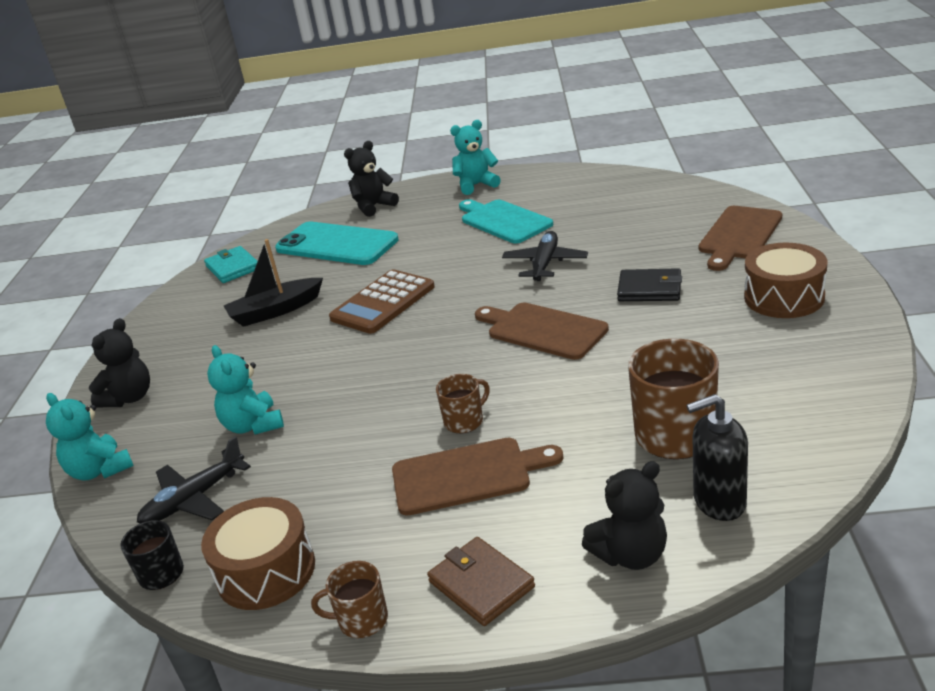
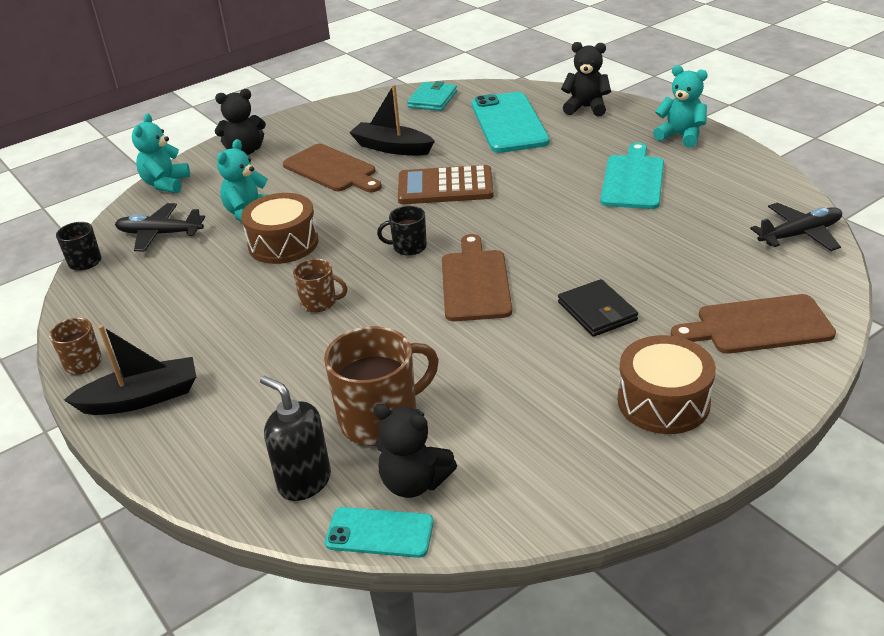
camera: 50 degrees right, 5 degrees up
(266, 571) = (108, 300): brown drum -> brown drum (283, 243)
(446, 348) = (408, 247): none -> black mug
(467, 475) = (255, 335): brown cutting board -> brown cutting board (332, 170)
(481, 584) = (142, 398): brown wallet -> black boat
(545, 263) = (583, 235): black plane -> black plane (800, 234)
(630, 555) = (212, 458): black teddy bear -> black teddy bear (414, 482)
(822, 476) = (379, 533): none -> turquoise phone

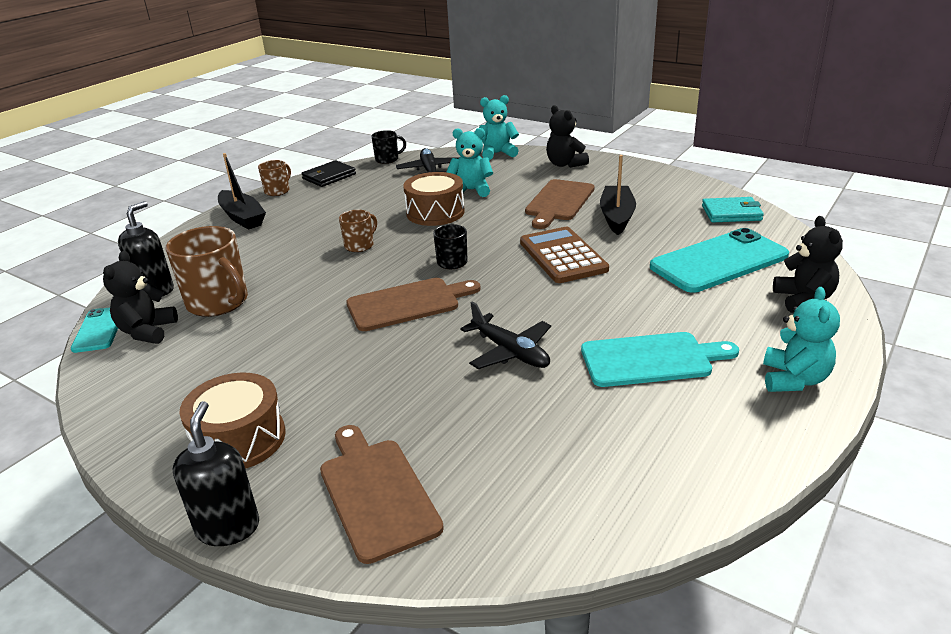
camera: 70 degrees right, 5 degrees down
(319, 302) = (360, 245): brown mug -> brown mug turned 135 degrees counterclockwise
(597, 311) = (378, 377): black wallet -> black wallet (329, 176)
(784, 408) = (228, 527): none -> black soap dispenser
(800, 234) = (596, 515): black plane -> black plane (510, 352)

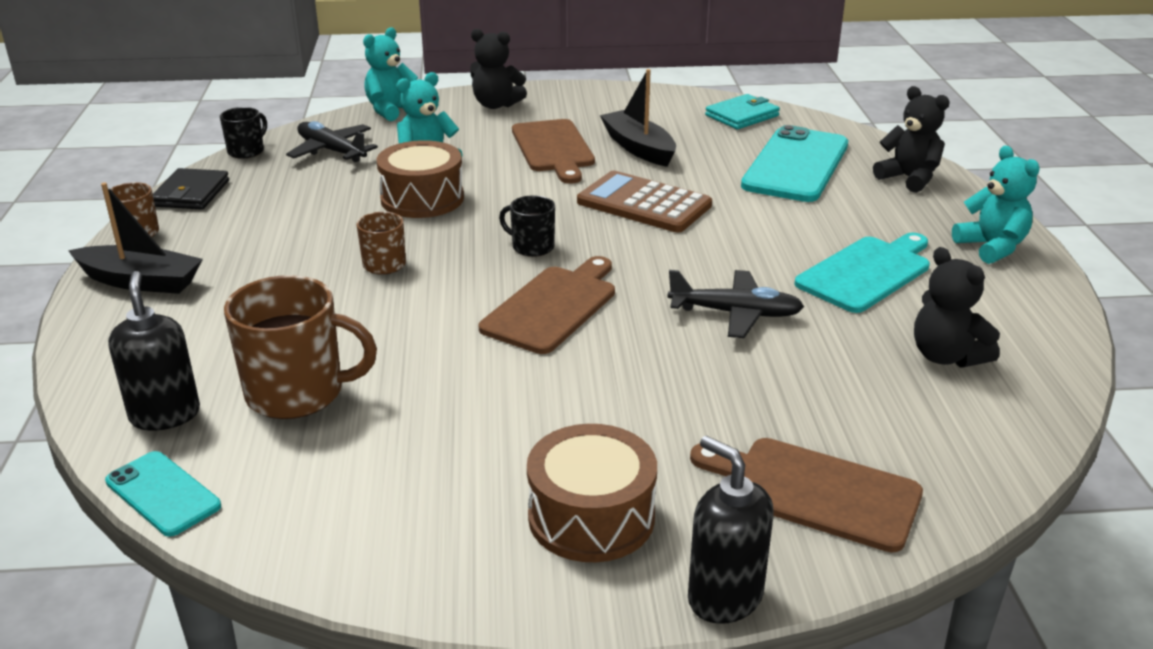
camera: 40 degrees left, 0 degrees up
(147, 331) = (249, 465): black teddy bear -> black teddy bear (946, 356)

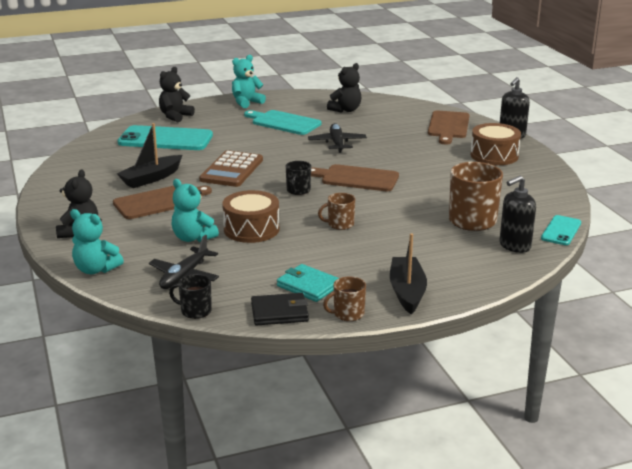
camera: 105 degrees left, 5 degrees down
(742, 116) = (90, 155): turquoise wallet -> turquoise wallet (308, 286)

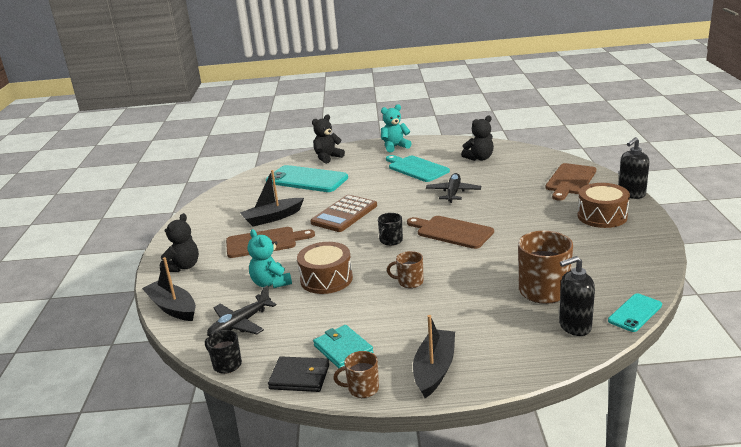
camera: 20 degrees right, 0 degrees up
(96, 269) = (172, 308): turquoise teddy bear -> black boat

